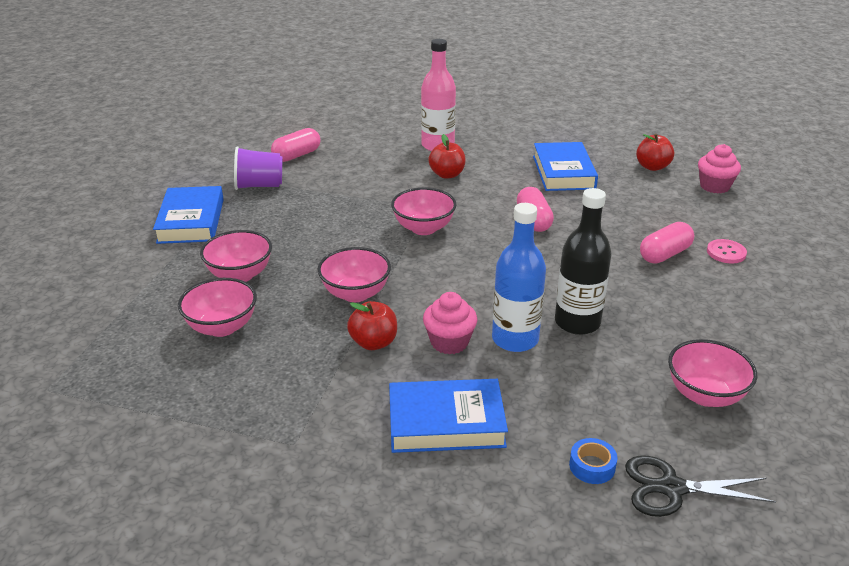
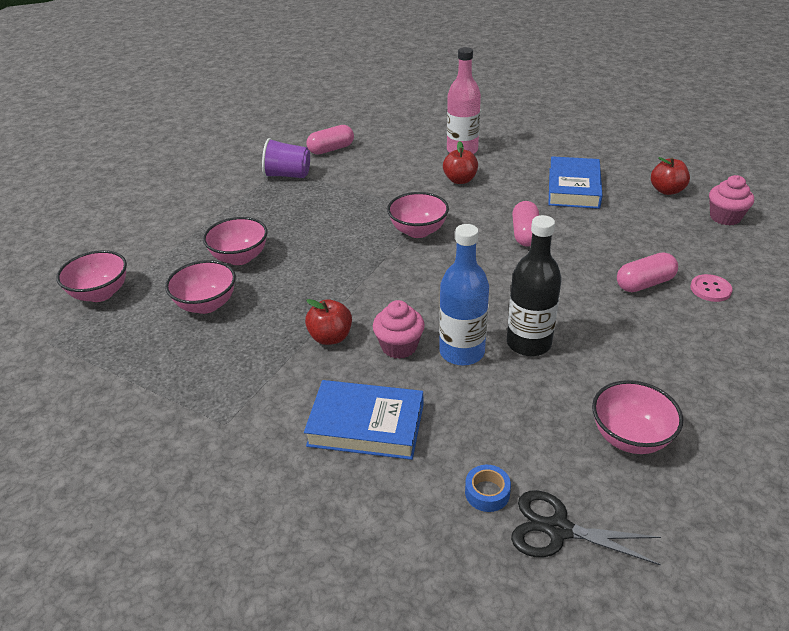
camera: 15 degrees right, 5 degrees up
(191, 221) = (218, 202): blue book -> none
(355, 293) = (332, 288): pink bowl -> pink bowl (100, 293)

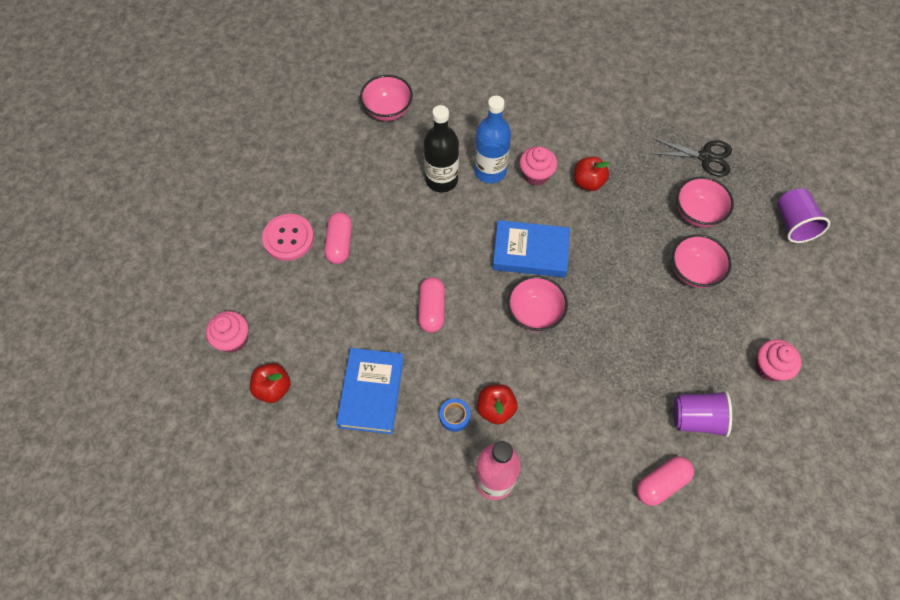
camera: 175 degrees right, 25 degrees up
(100, 293) = (793, 224): pink bowl -> purple cup
(207, 199) = (769, 367): none -> pink cupcake
(366, 425) = (549, 114): blue book -> blue book (530, 252)
(487, 492) = (475, 76): blue tape -> blue tape (454, 416)
(558, 529) = (438, 59): black scissors -> black scissors (705, 157)
(644, 284) = (340, 244): pink capsule -> pink capsule turned 60 degrees counterclockwise
(710, 289) = (288, 238): pink button -> pink button, size x1.59

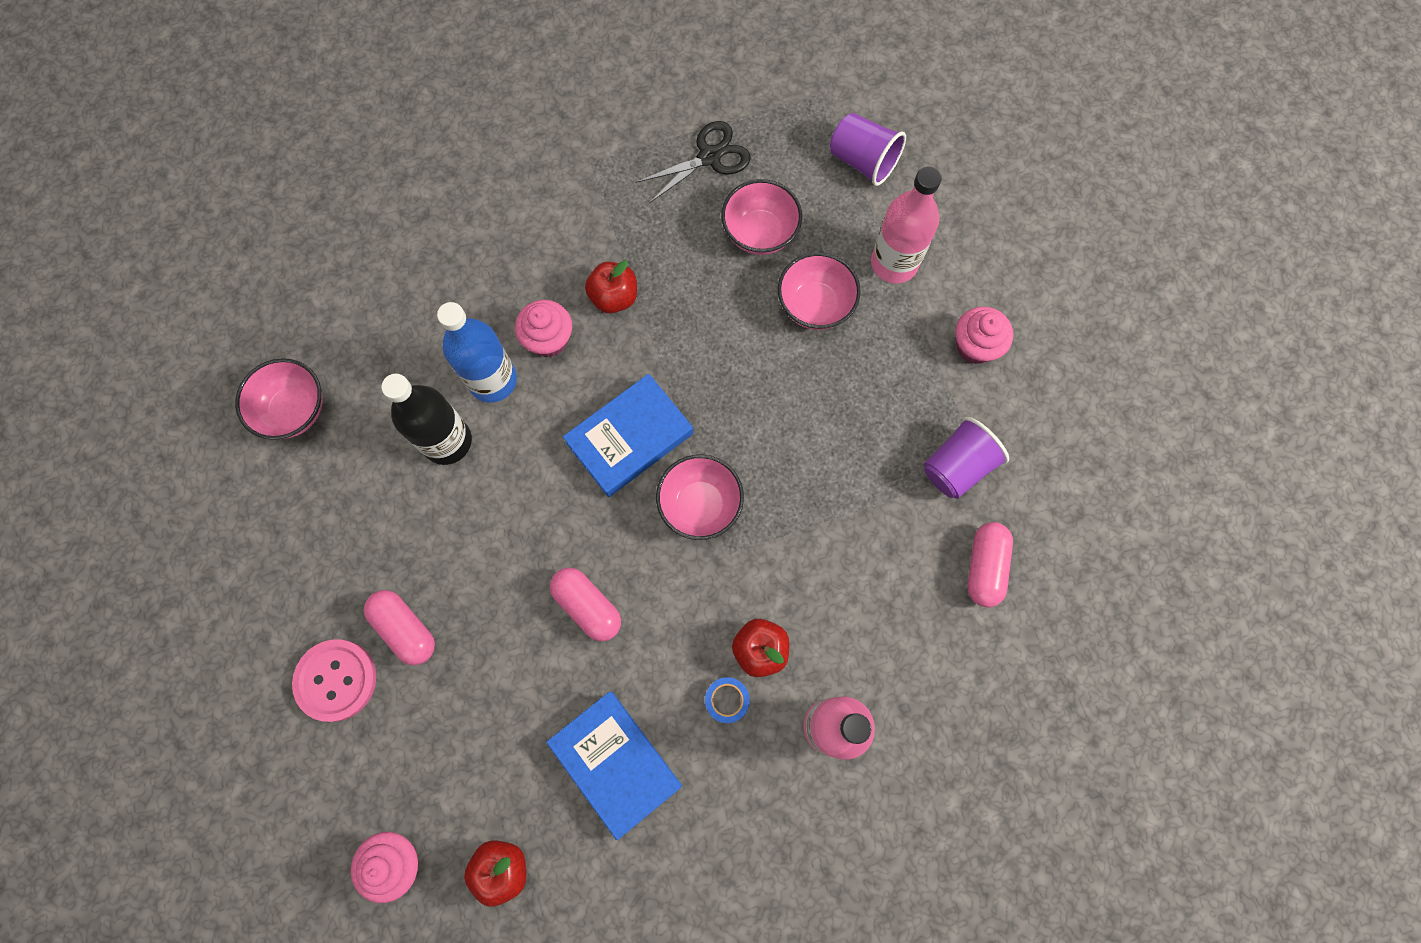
camera: 45 degrees left, 10 degrees up
(761, 287) = (894, 263): none -> pink bottle

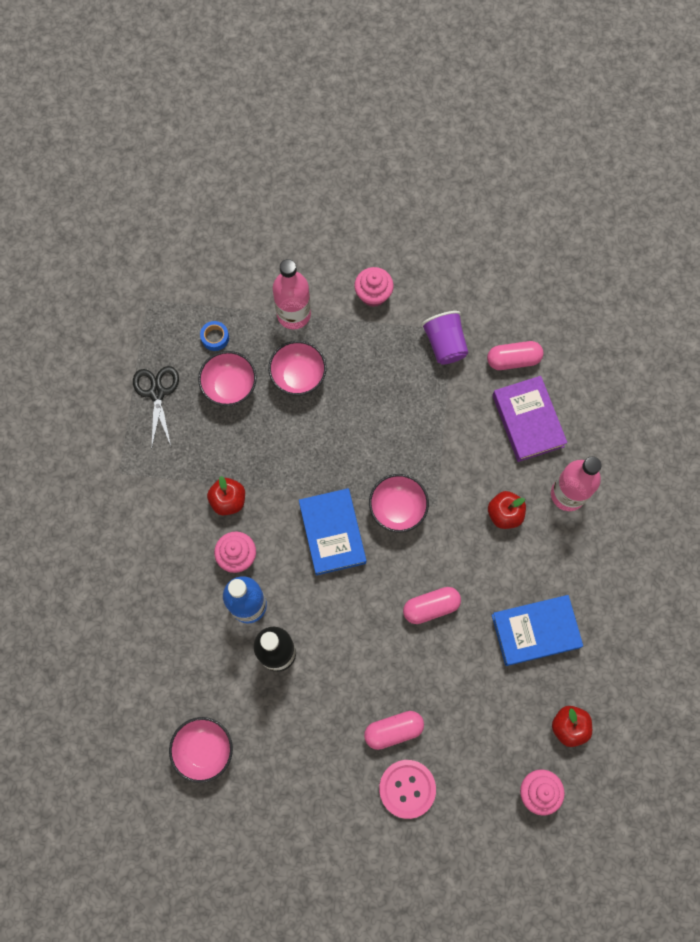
camera: 65 degrees left, 0 degrees up
(727, 700) = (526, 547): blue tape -> blue tape (215, 337)
(863, 161) = (212, 298): purple cup -> none
(908, 625) = (528, 421): none -> purple book
(984, 567) = (513, 360): pink capsule -> pink capsule turned 45 degrees counterclockwise

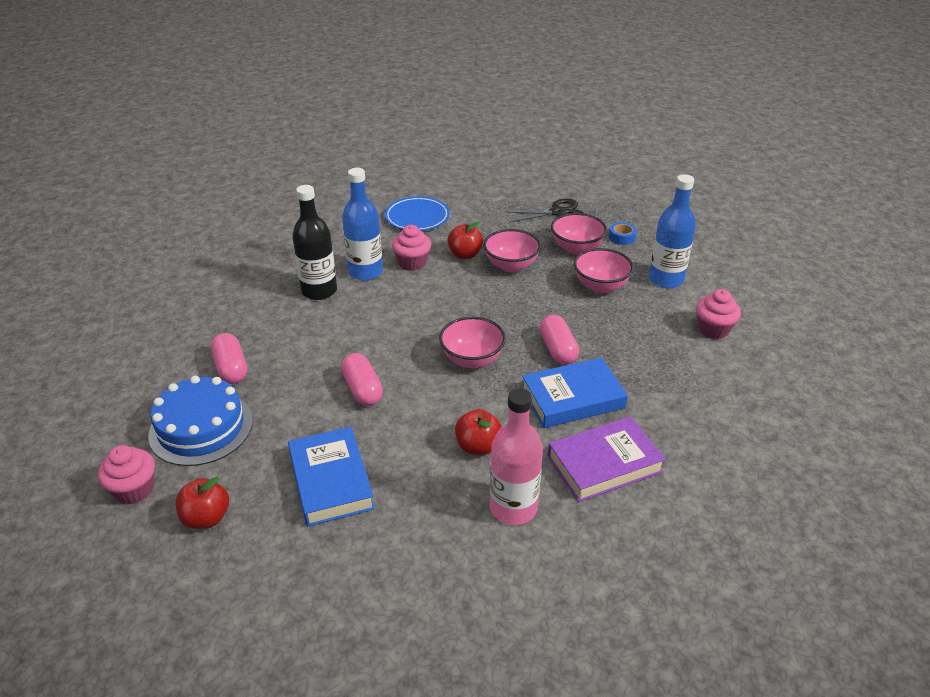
camera: 85 degrees right, 35 degrees down
(146, 547) = (417, 217): none -> blue plate
(204, 749) = (236, 257): pink bowl -> pink bowl (511, 266)
(294, 314) = (666, 279): pink bottle -> blue bottle
(332, 533) = (440, 316): blue book -> blue book (572, 398)
(407, 788) = (168, 381): pink button -> none
(445, 344) = (678, 386): purple cup -> none
(470, 747) = (201, 427): none -> blue cake
(513, 360) = (682, 447): pink capsule -> pink capsule (557, 350)

